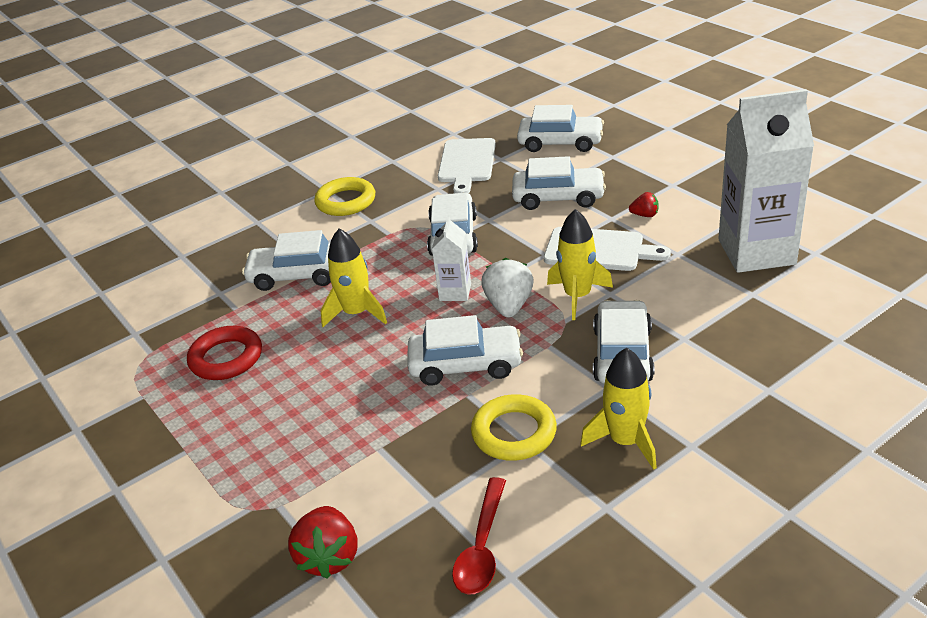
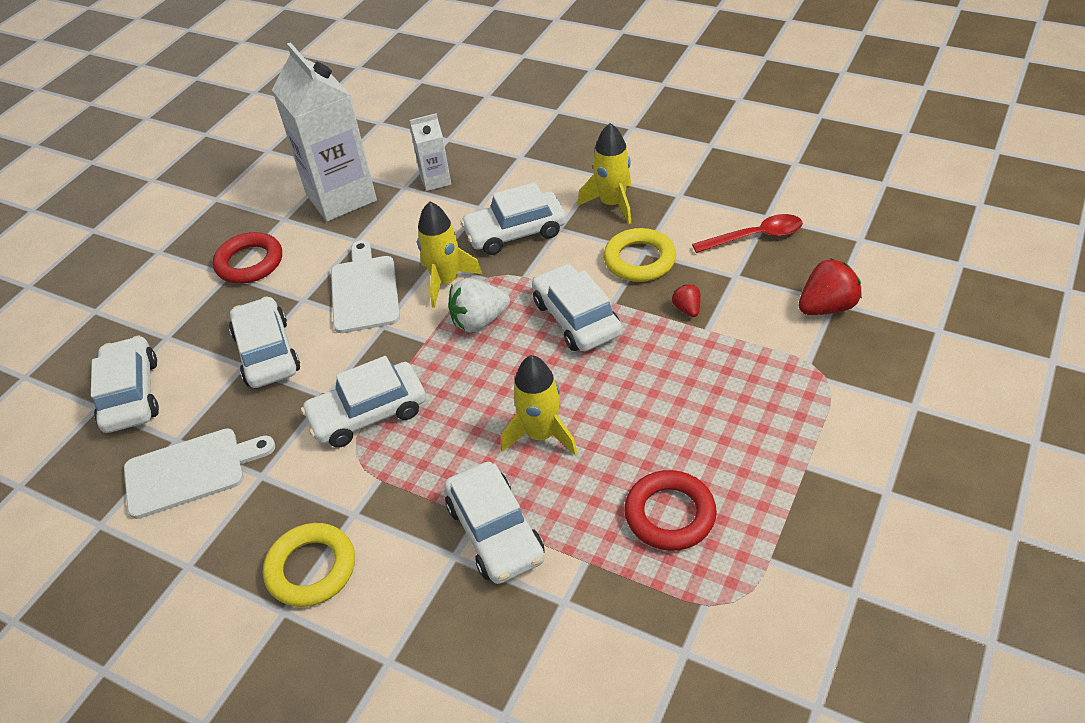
camera: 115 degrees left, 10 degrees up
(455, 292) = (472, 369): white carton -> white carton (435, 180)
(645, 215) = (292, 278): red strawberry -> red strawberry (687, 309)
(682, 195) = (250, 263): none -> red ring

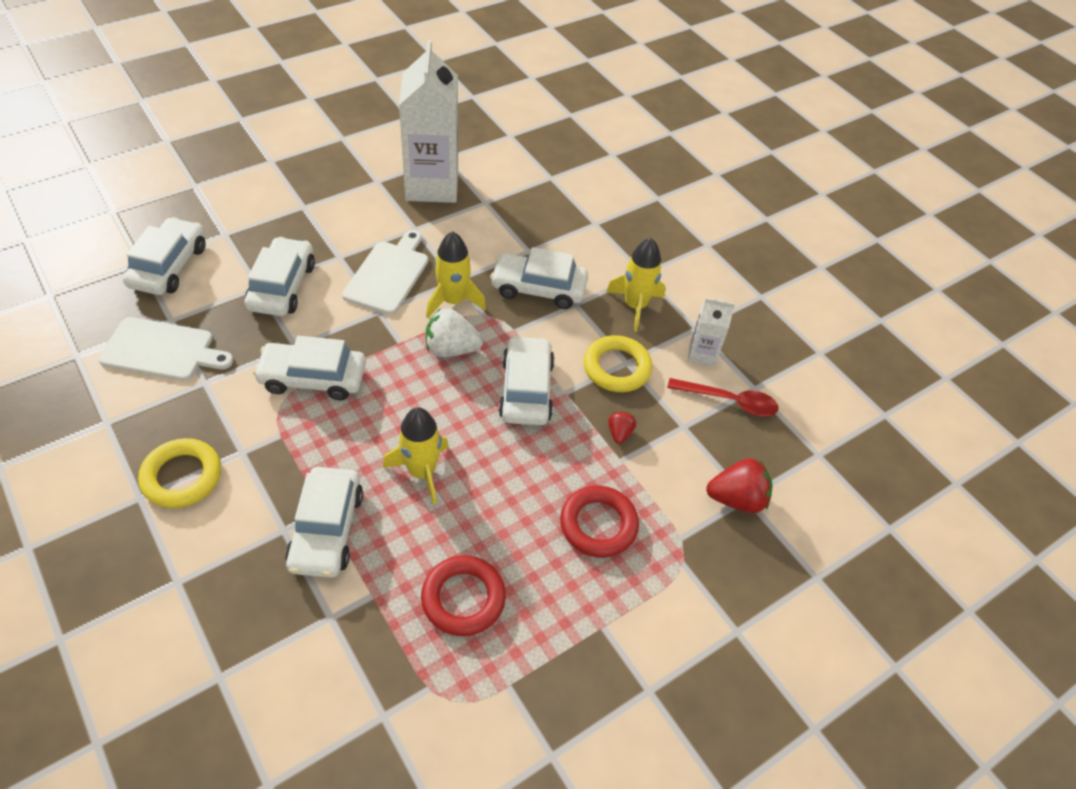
camera: 20 degrees right, 5 degrees up
(250, 263) = (326, 205): red ring -> red ring (598, 524)
(435, 180) = (513, 209): white carton -> white carton (702, 354)

